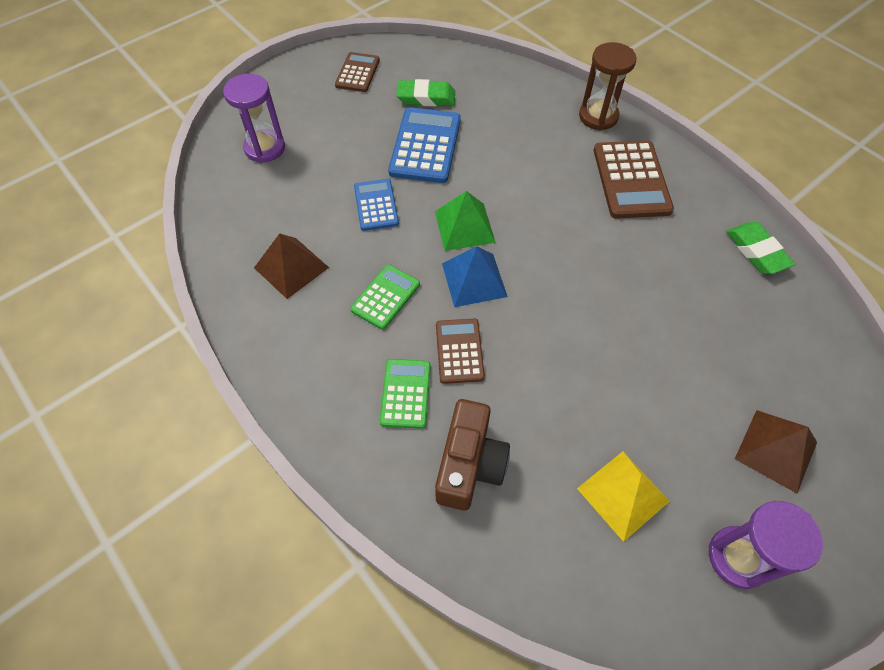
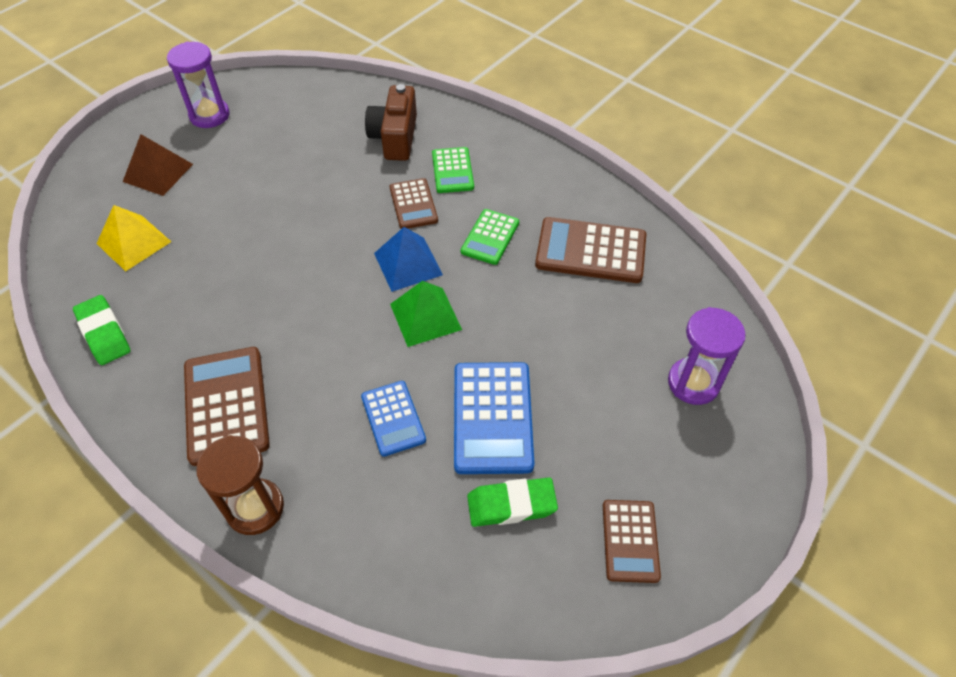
camera: 170 degrees right, 5 degrees down
(291, 267) = (590, 251): brown pyramid -> brown calculator
(376, 205) = (529, 327): blue calculator -> blue calculator (393, 418)
(623, 494) = (282, 135): yellow pyramid -> yellow pyramid (134, 242)

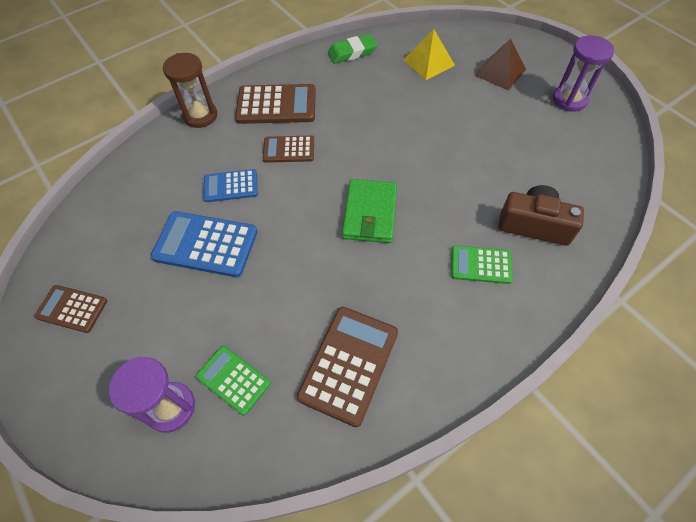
camera: 105 degrees right, 5 degrees up
(408, 264) = (370, 213): blue pyramid -> green wallet
(413, 204) = (439, 227): brown calculator -> brown calculator (289, 149)
(425, 316) = (312, 217): green pyramid -> none
(490, 237) = (386, 279): green calculator -> green calculator (233, 380)
(511, 505) = (135, 242): green eraser -> none

